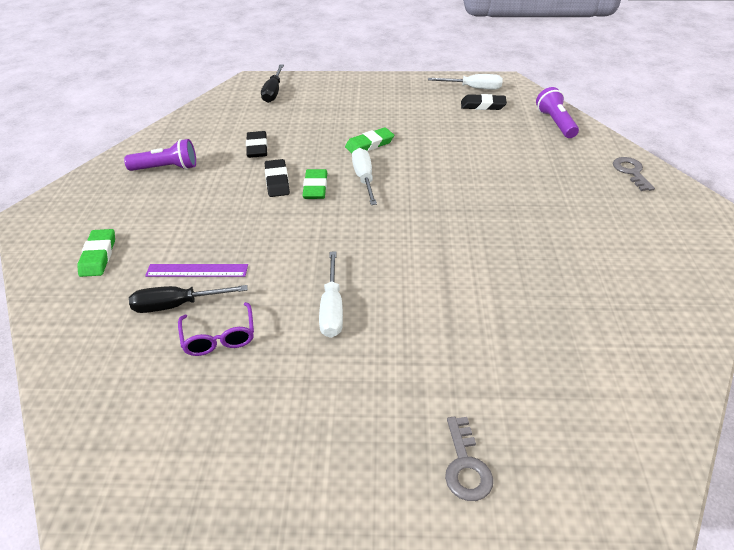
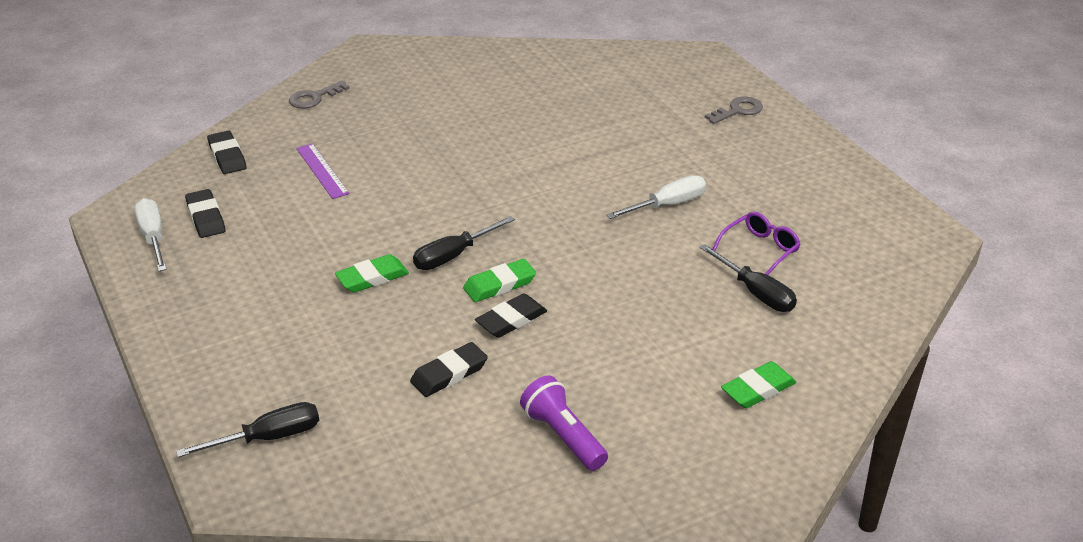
camera: 120 degrees left, 5 degrees down
(197, 270) = (704, 304): purple ruler -> purple ruler (322, 171)
(364, 178) = (453, 256): white screwdriver -> black screwdriver
(369, 144) = (372, 277): green eraser -> green eraser turned 60 degrees counterclockwise
(555, 123) = (227, 156): purple flashlight -> black eraser

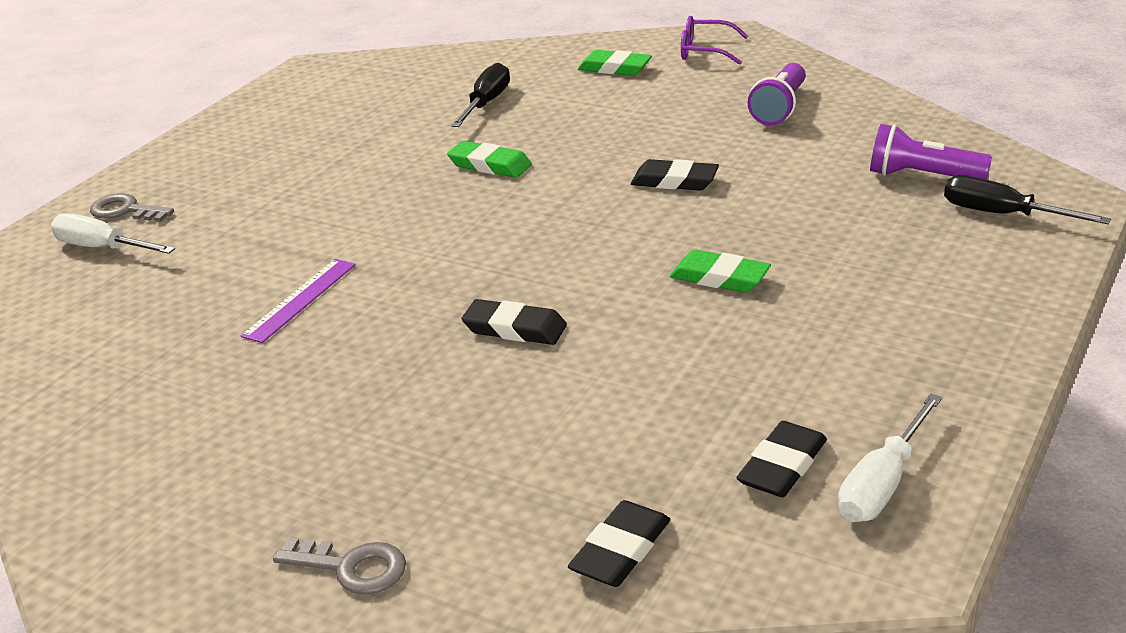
camera: 120 degrees left, 5 degrees down
(322, 171) = (557, 431): purple ruler -> purple ruler (300, 300)
(363, 437) = (923, 176): none -> purple flashlight
(449, 374) = (789, 176): black eraser -> black eraser (515, 328)
(453, 256) = (617, 251): black screwdriver -> none
(500, 285) = (631, 207): green eraser -> green eraser (490, 165)
(667, 205) = (381, 181): white screwdriver -> white screwdriver (102, 248)
(760, 250) = (415, 120): purple glasses -> purple glasses (705, 51)

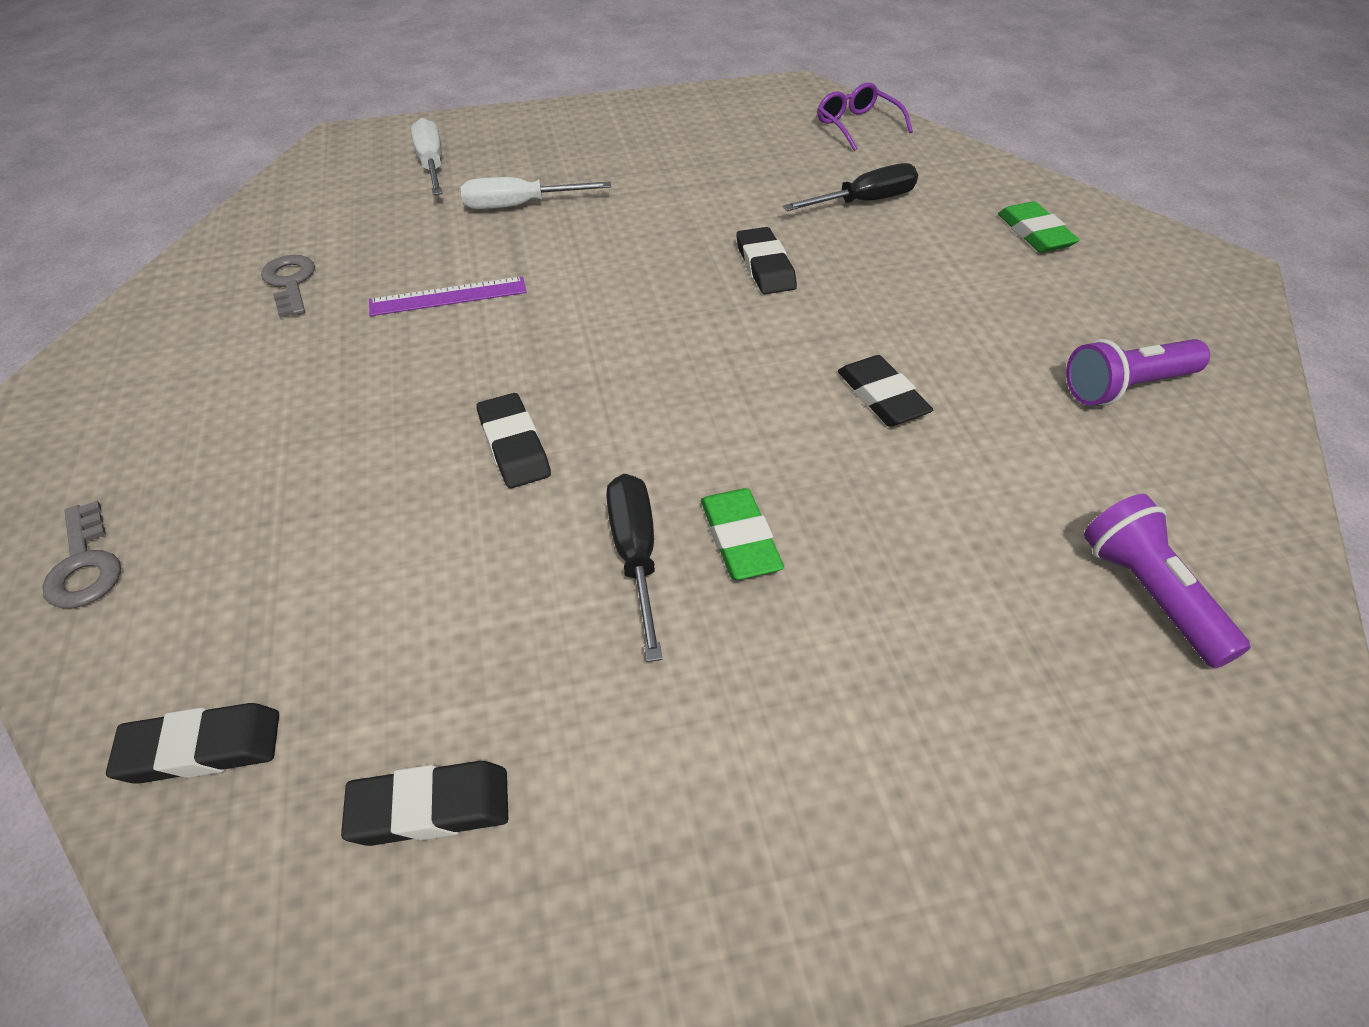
camera: 45 degrees right, 15 degrees up
(125, 210) = (491, 142): grey key -> grey key (290, 283)
(490, 165) = (765, 266): green eraser -> black eraser
(705, 51) = (1158, 267): purple glasses -> purple glasses (857, 125)
(883, 484) = (458, 937): white screwdriver -> white screwdriver (519, 206)
(1002, 214) = (1165, 731): black screwdriver -> black screwdriver (635, 556)

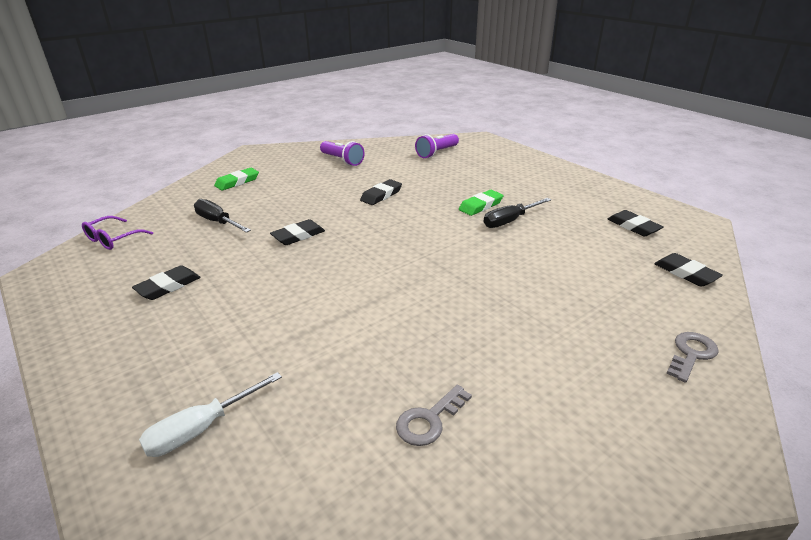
camera: 115 degrees left, 15 degrees down
(448, 296) = (392, 330): purple ruler -> none
(514, 446) = (486, 262): black eraser -> black eraser (168, 286)
(519, 206) = (263, 343): white screwdriver -> none

